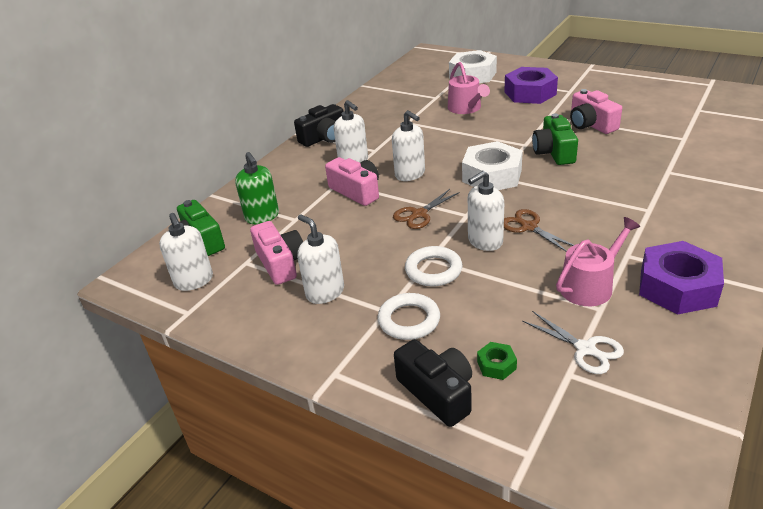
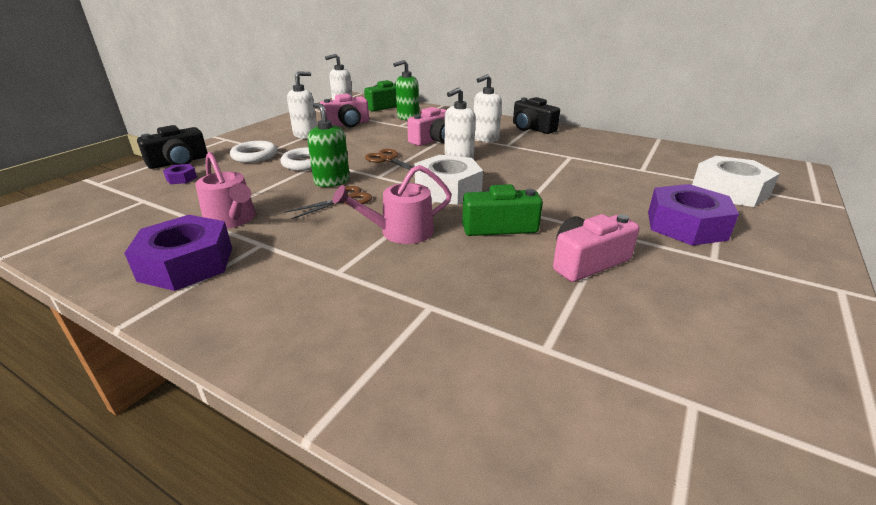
camera: 85 degrees right, 5 degrees down
(466, 108) = (616, 184): pink watering can -> pink watering can (400, 232)
(485, 241) = (332, 181): white soap dispenser -> green soap dispenser
(496, 365) = (181, 178): green nut -> purple nut
(585, 349) = (160, 209): white scissors -> none

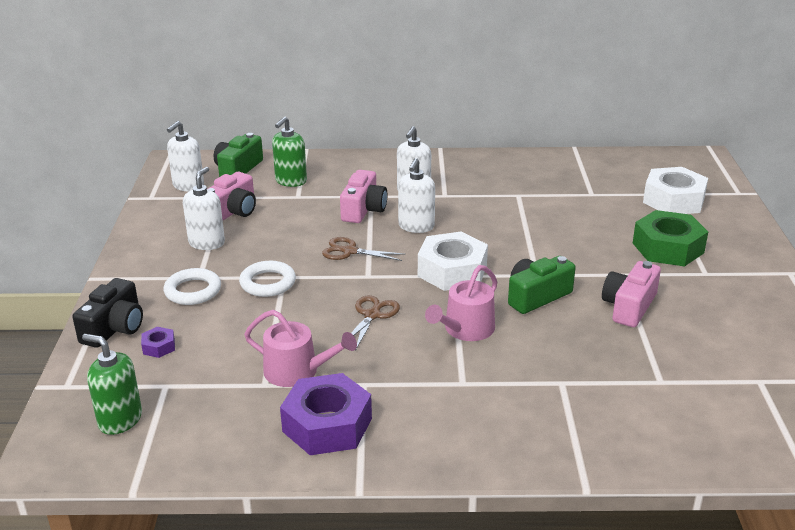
camera: 30 degrees left, 0 degrees up
(332, 181) = (330, 297): green soap dispenser -> green soap dispenser (120, 420)
(532, 128) = (445, 163): black camera -> none
(686, 225) = (668, 248): purple nut -> green nut

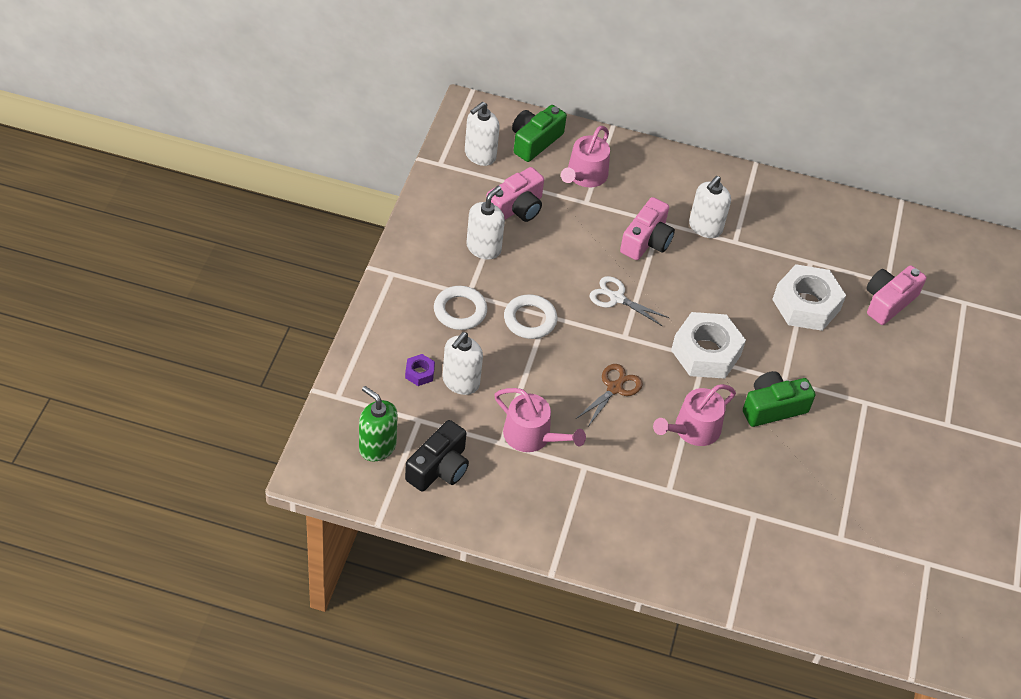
camera: 10 degrees right, 20 degrees up
(114, 328) = (384, 339): black camera -> black camera (439, 468)
(291, 181) = (584, 176): green soap dispenser -> pink watering can
(327, 425) = (543, 501): purple nut -> none
(350, 251) = (617, 298): brown scissors -> white scissors
(416, 226) = (691, 280): white soap dispenser -> white soap dispenser (460, 382)
(629, 306) = (853, 445): pink camera -> pink camera (888, 302)
(668, 248) = (927, 380): green nut -> none
(673, 200) = (968, 314): white nut -> white nut (806, 305)

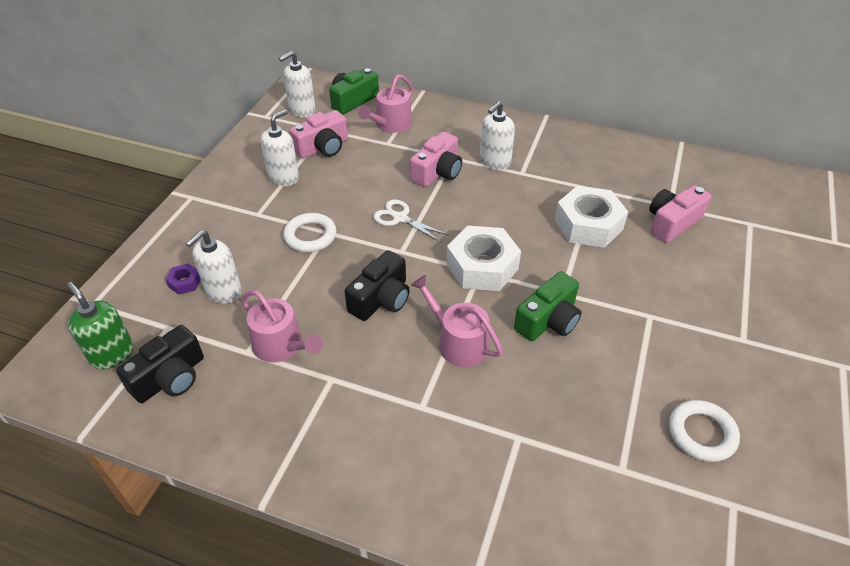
camera: 10 degrees right, 5 degrees down
(460, 311) = (244, 228): white ring -> white ring (701, 433)
(614, 388) = (381, 299): brown scissors -> black camera
(692, 430) = (458, 341): pink watering can -> pink watering can turned 75 degrees clockwise
(773, 408) = (548, 320): green camera -> green camera turned 150 degrees clockwise

